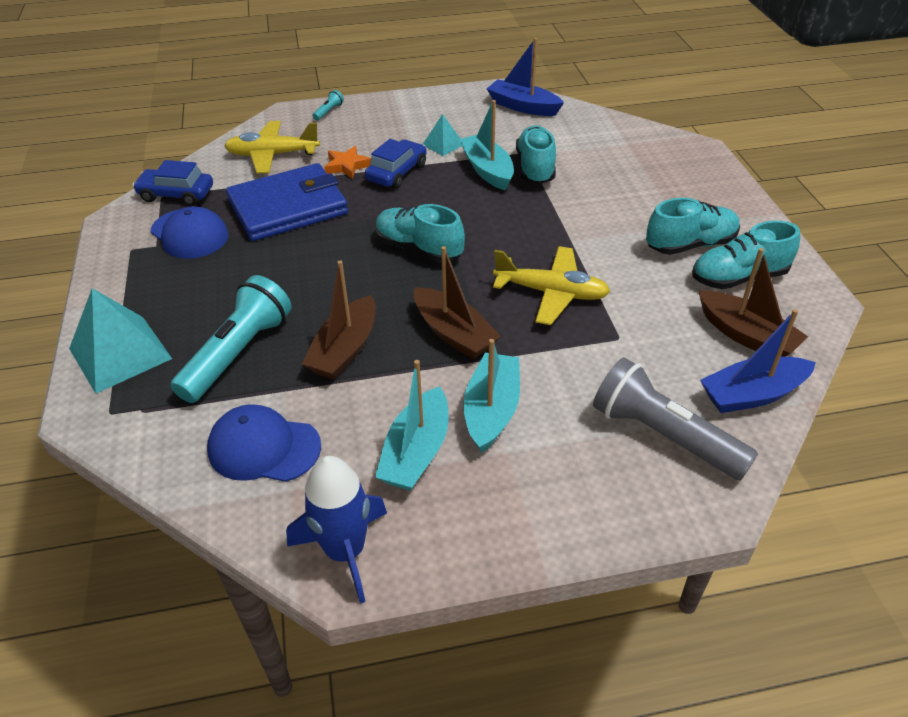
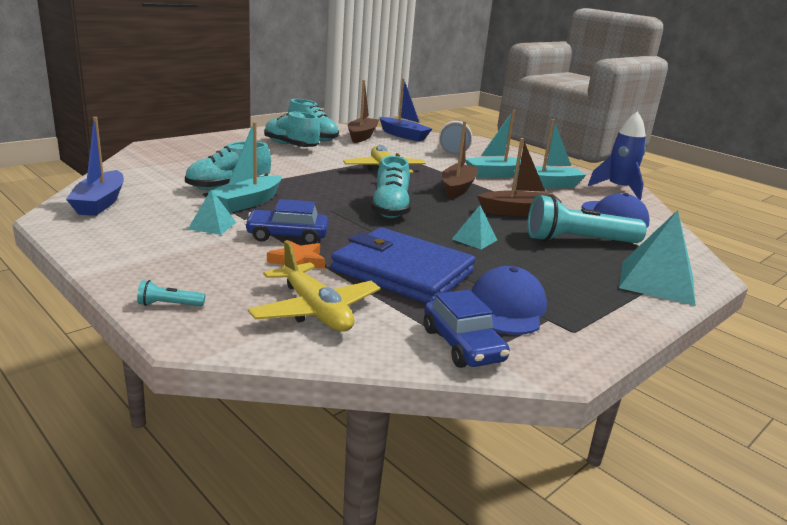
camera: 125 degrees left, 20 degrees down
(307, 274) = (474, 239): none -> turquoise pyramid

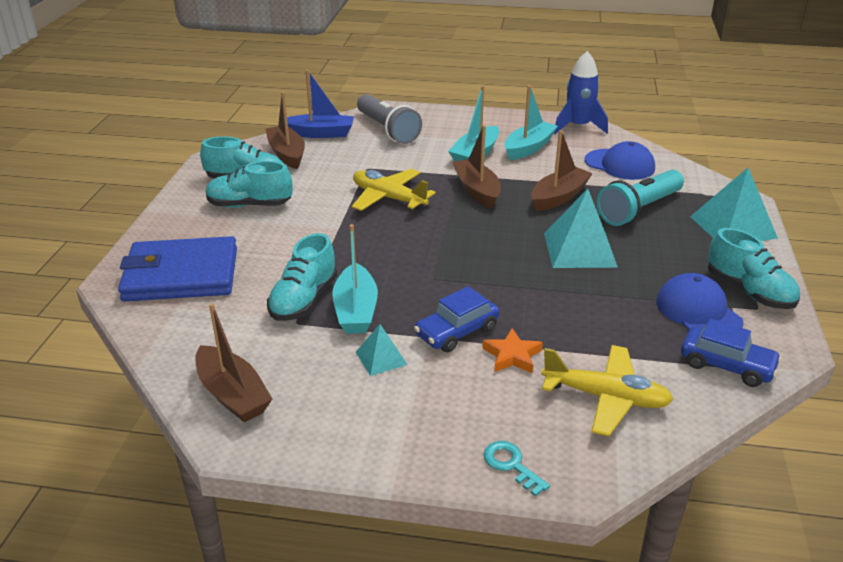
camera: 35 degrees left, 10 degrees up
(100, 203) = (232, 395): blue boat -> brown boat
(169, 304) = (511, 465): turquoise flashlight -> turquoise key
(390, 209) = (473, 249): turquoise shoe -> turquoise shoe (749, 291)
(402, 271) = (591, 317): blue wallet -> blue wallet (181, 275)
(474, 239) = (579, 250): turquoise pyramid -> turquoise pyramid, size x1.90

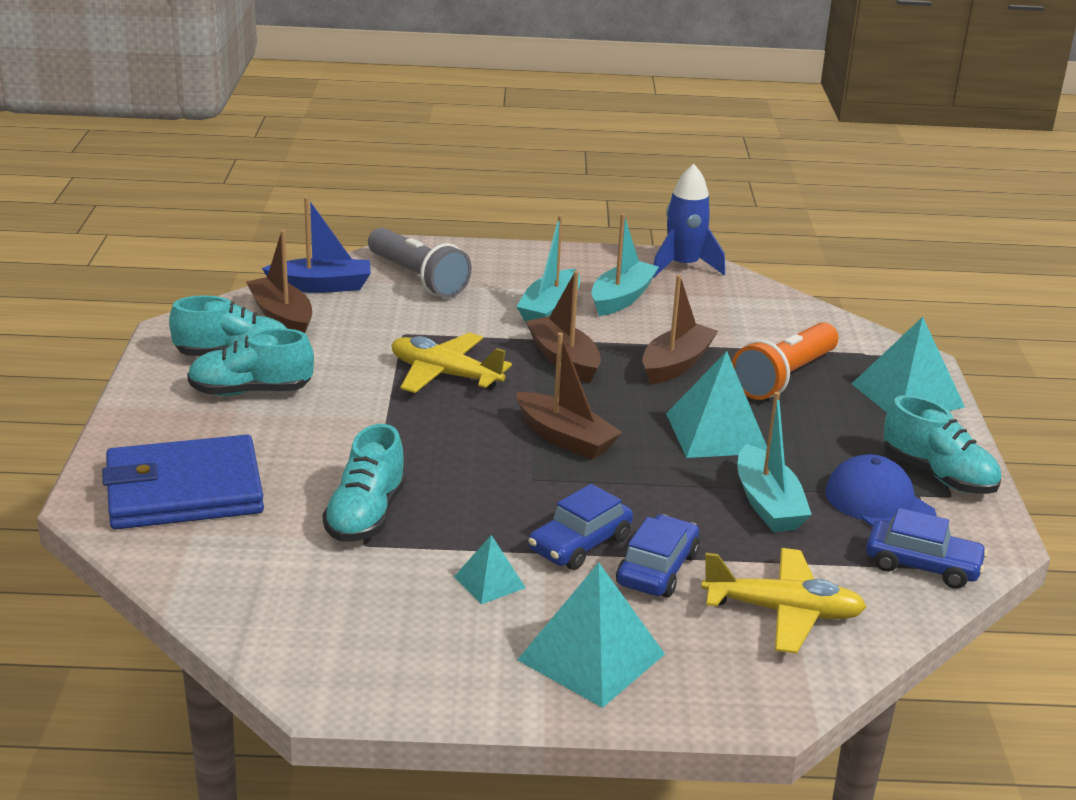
camera: 10 degrees left, 5 degrees down
(232, 395) = (306, 638): brown boat -> brown boat (565, 438)
(356, 310) = (440, 524): turquoise boat -> turquoise boat (767, 504)
(445, 425) = (591, 656): none -> turquoise pyramid
(511, 465) = (683, 696): turquoise key -> none
(512, 356) = (657, 569): orange star -> blue car
(620, 164) = (749, 318): blue cap -> none
(638, 210) = (784, 377): turquoise flashlight -> orange flashlight

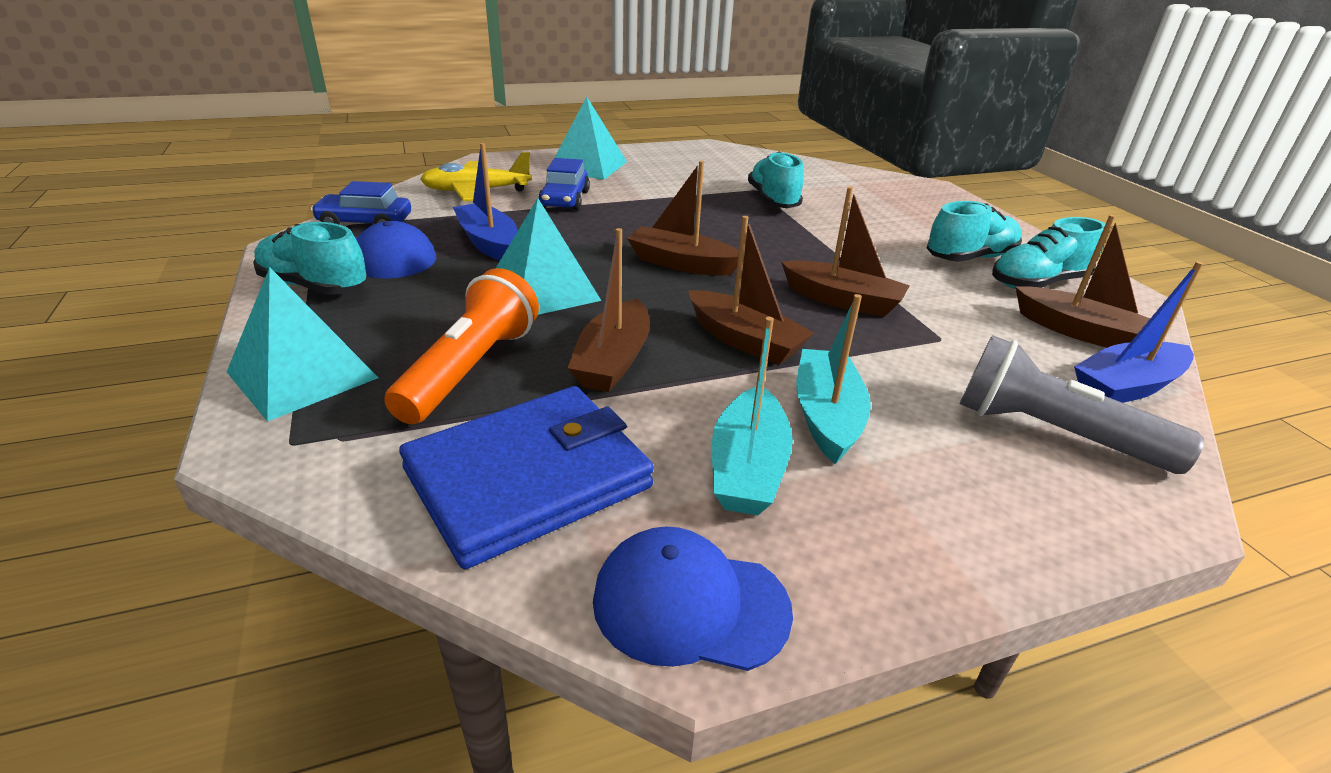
camera: 160 degrees right, 5 degrees up
(183, 490) = (897, 198): blue wallet -> blue wallet (528, 478)
(445, 375) = (842, 300): yellow plane -> brown boat
(489, 582) = (666, 183): turquoise pyramid -> none
(580, 544) = (623, 204): blue car -> none
(683, 266) = (690, 604): blue rocket -> blue cap
(767, 504) = (488, 243): turquoise boat -> blue boat

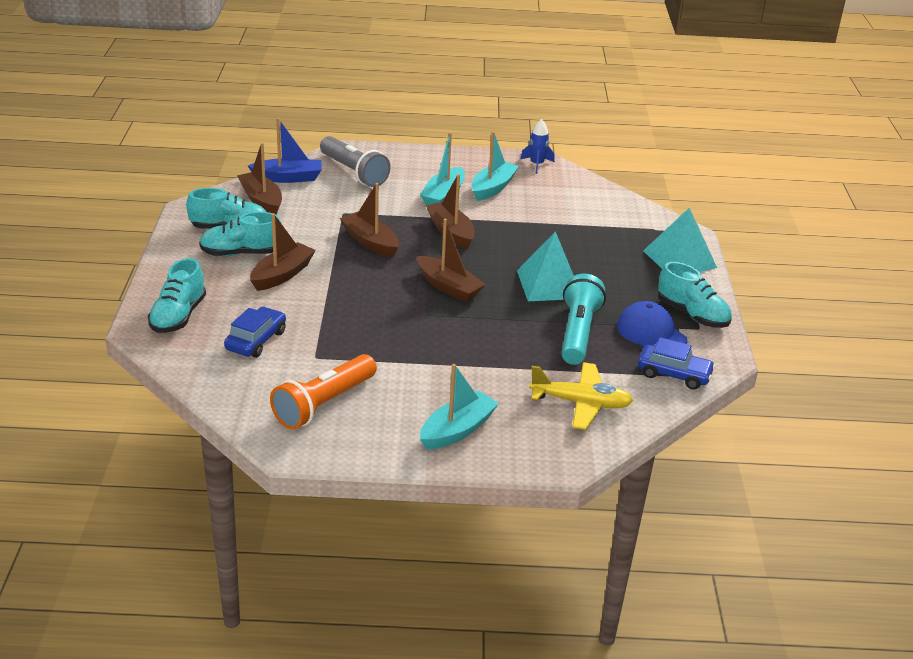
camera: 160 degrees left, 0 degrees up
(471, 369) = (598, 246): orange flashlight -> orange flashlight (323, 404)
(488, 243) = (578, 333): blue boat -> turquoise flashlight
(528, 478) = (579, 202): blue wallet -> none
(565, 199) = (503, 375): blue car -> blue car (256, 340)
(588, 166) = (457, 430): turquoise pyramid -> turquoise boat
(613, 360) = (526, 236): brown boat -> brown boat (282, 275)
(690, 604) = (537, 164): blue cap -> blue rocket
(773, 201) = (317, 338): turquoise shoe -> turquoise shoe (178, 316)

